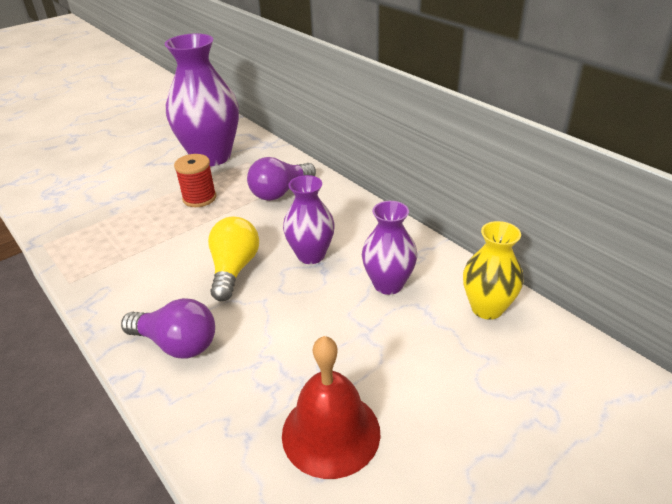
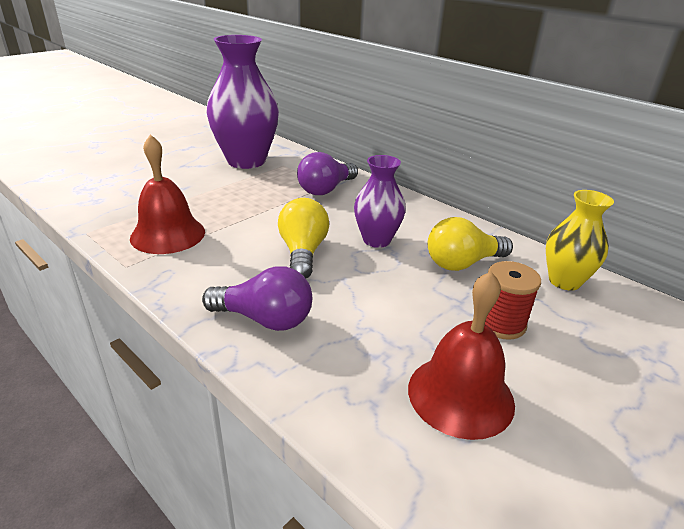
camera: 10 degrees left, 5 degrees down
(114, 247) = (168, 234): none -> red bell
(199, 198) = (245, 194): red spool -> red spool (501, 323)
(388, 284) = (462, 263): purple vase -> yellow light bulb

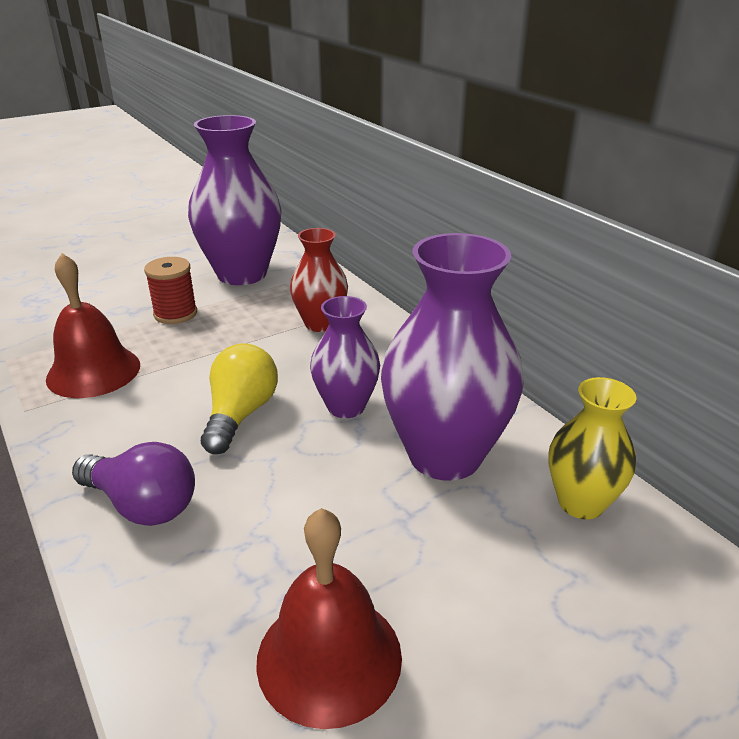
camera: 15 degrees right, 0 degrees up
(326, 189) = (320, 324): purple light bulb -> red vase
(462, 263) = (445, 455): yellow light bulb -> purple vase
(501, 323) = (447, 557): red spool -> red spool (175, 314)

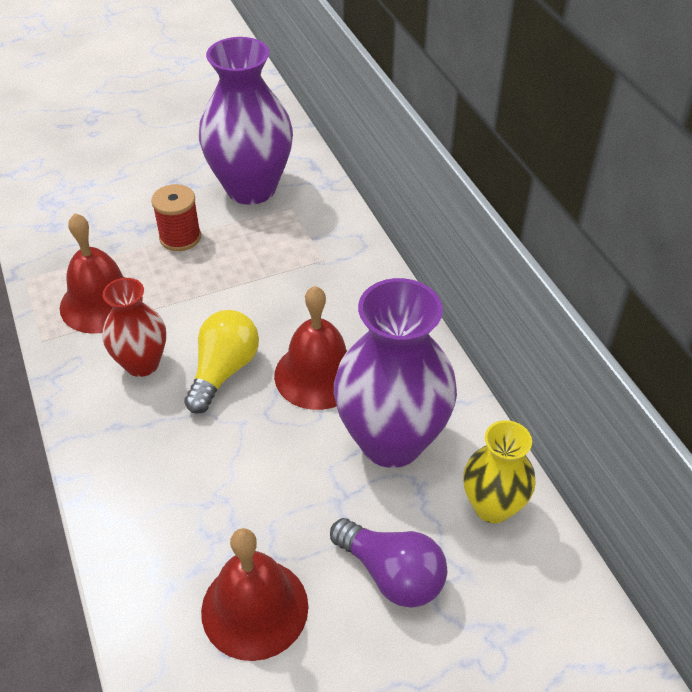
camera: 10 degrees right, 15 degrees up
(142, 505) = (133, 454): purple light bulb -> purple light bulb (392, 574)
(320, 324) = (316, 268): red vase -> red vase (142, 363)
(346, 406) = (318, 374): purple vase -> red bell

